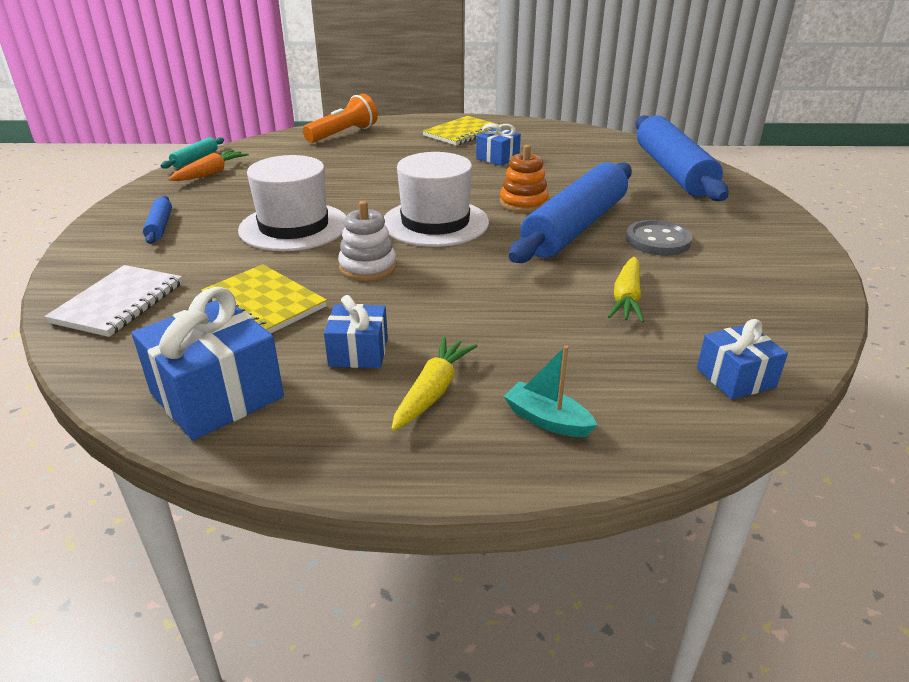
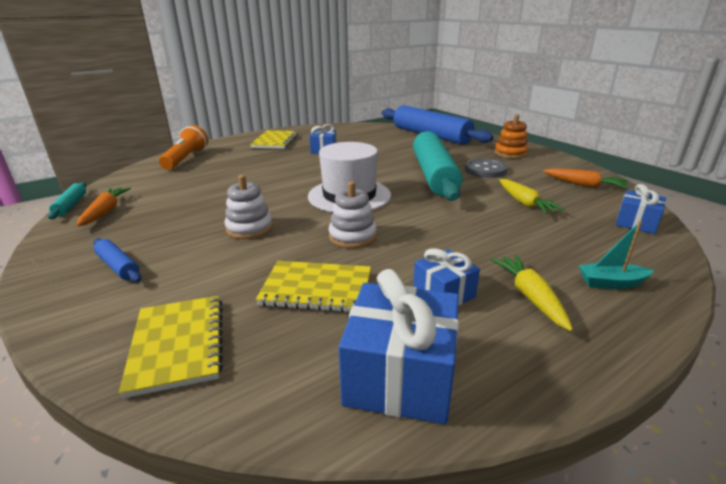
camera: 35 degrees left, 5 degrees down
(119, 303) = (178, 344): white notebook -> yellow notebook
(294, 227) = (249, 228): white hat -> white stacking toy
(523, 203) = (383, 170): orange stacking toy -> orange stacking toy (510, 153)
(575, 227) = (434, 175): blue rolling pin -> turquoise rolling pin
(767, 305) = (584, 185): none -> orange carrot

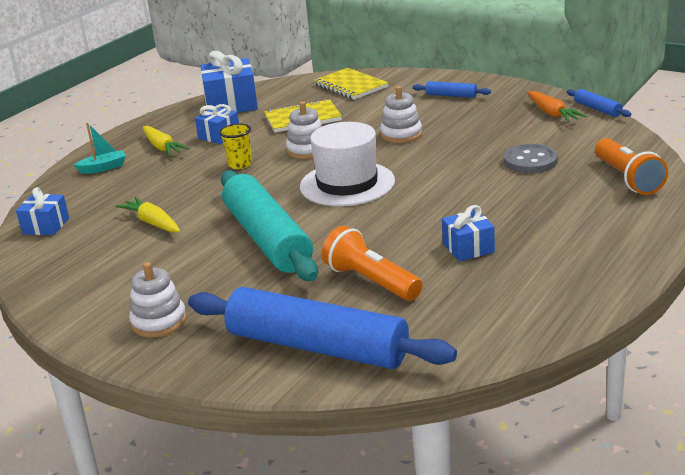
camera: 160 degrees right, 0 degrees up
(71, 205) = (597, 109): turquoise rolling pin -> blue rolling pin
(275, 141) = (577, 248): yellow notebook -> none
(388, 148) = (371, 281): none -> orange flashlight
(431, 239) = (240, 164): none -> yellow cup
(485, 170) = (199, 267): grey button -> grey button (530, 161)
(510, 153) = (159, 322): orange stacking toy -> white stacking toy
(584, 185) = (70, 271): orange carrot -> none

